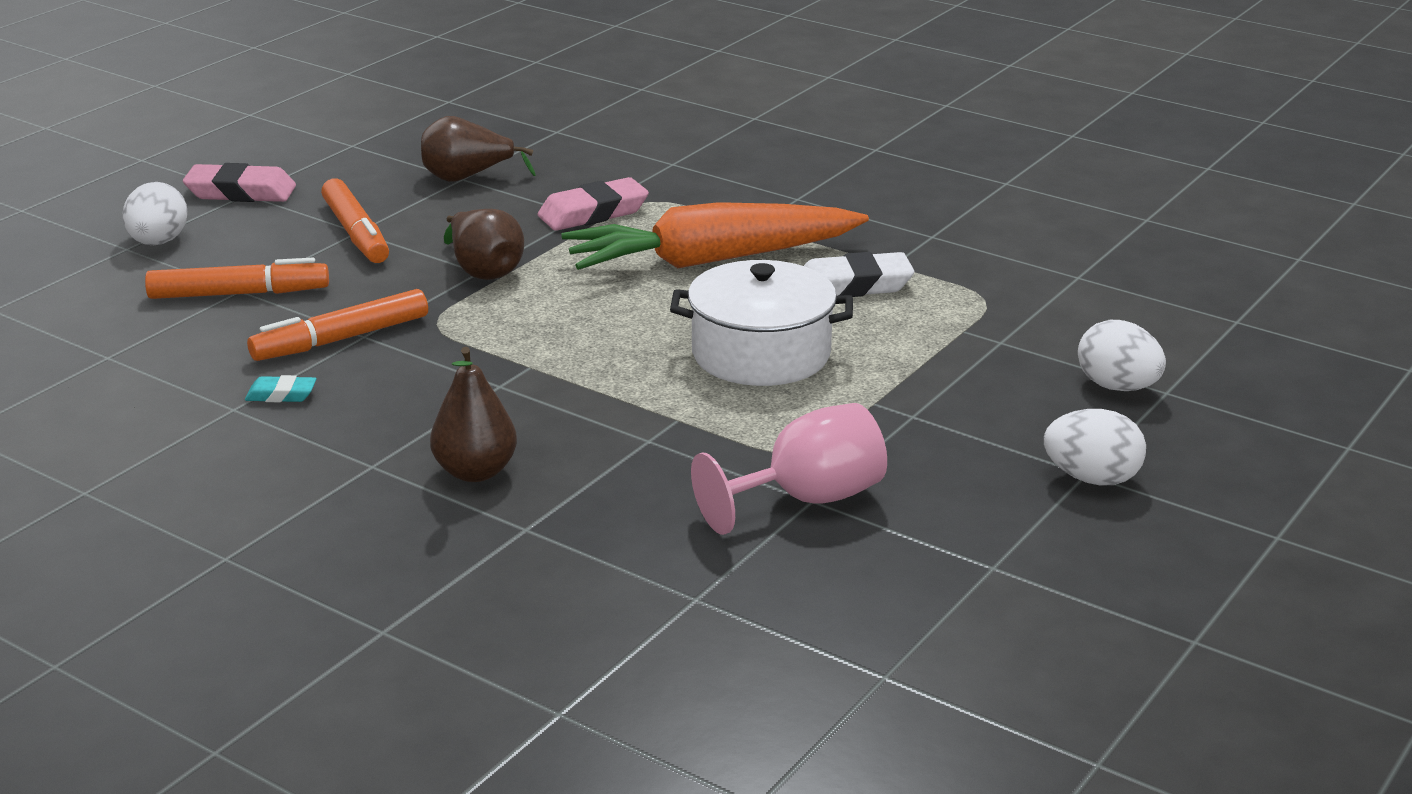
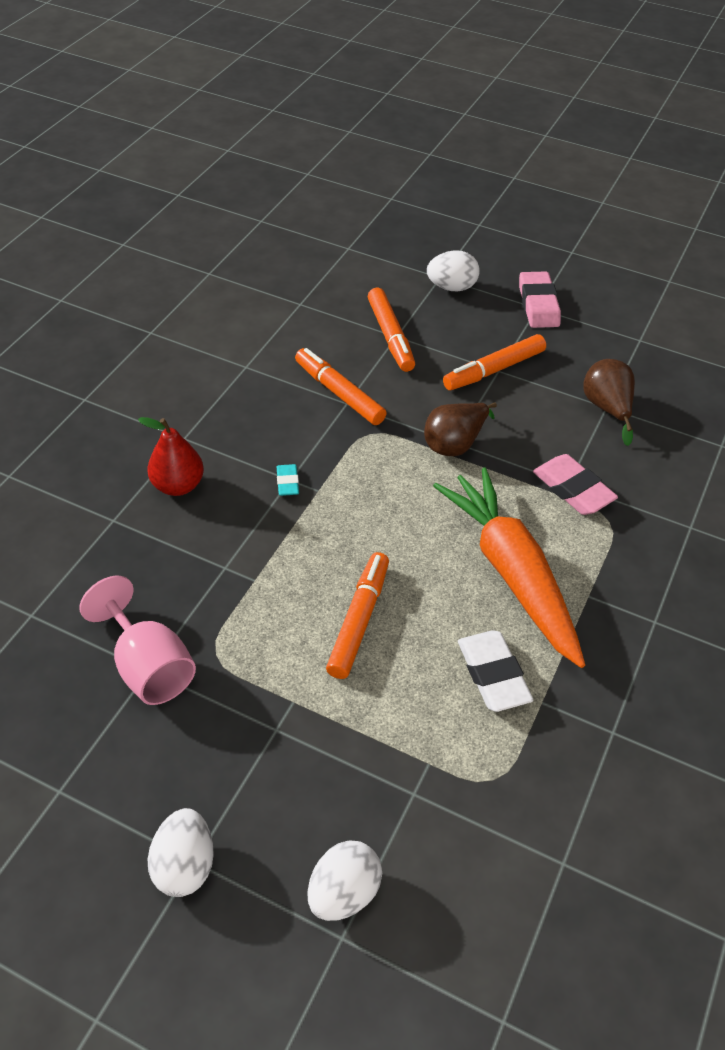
camera: 80 degrees right, 20 degrees up
(281, 395) = (264, 382): turquoise eraser -> turquoise eraser (287, 483)
(475, 472) = (178, 485): brown pear -> red pear
(761, 354) = (359, 620): white pot -> orange marker

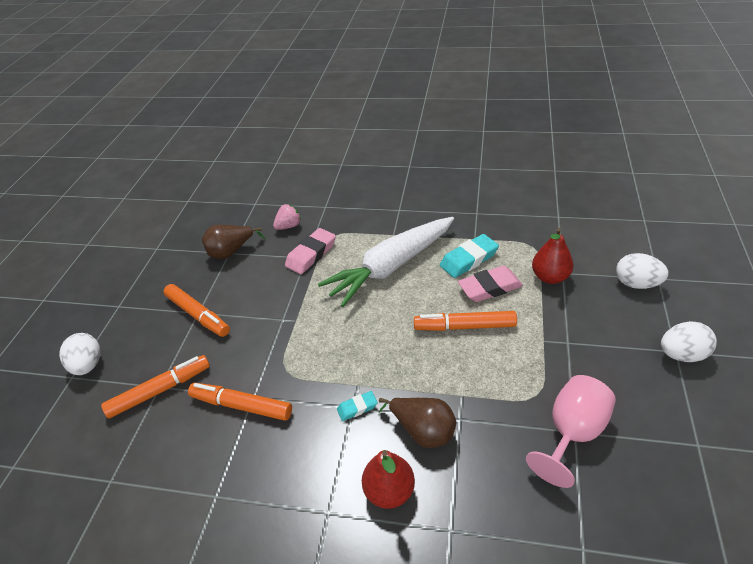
camera: 100 degrees left, 5 degrees down
(339, 393) = (241, 405): orange marker -> orange marker turned 75 degrees clockwise
(410, 769) = (550, 277): none -> red pear
(455, 444) = (284, 318): brown pear -> brown pear (423, 431)
(493, 674) = (469, 259): white eraser -> turquoise eraser
(511, 572) = (391, 267): orange carrot -> white carrot
(538, 305) = (115, 306): pink eraser -> pink eraser (490, 287)
(649, 475) = (289, 226): none -> pink strawberry

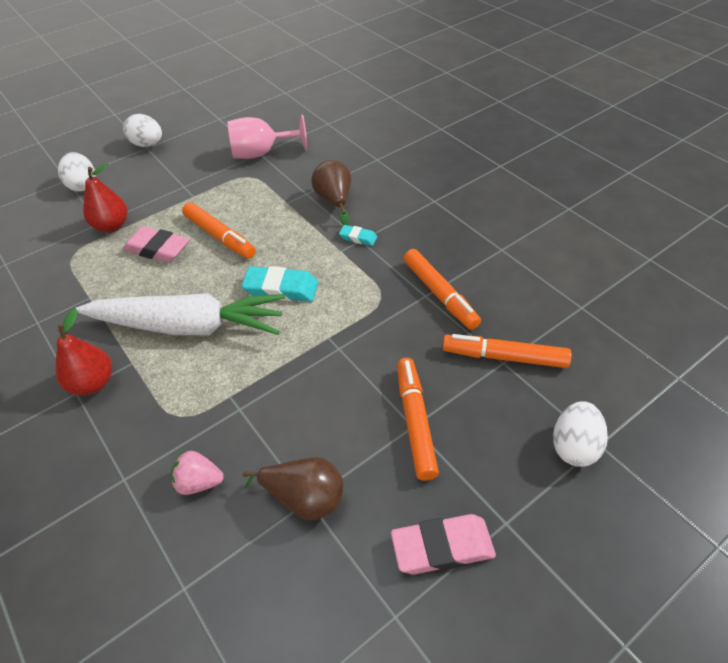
camera: 140 degrees left, 5 degrees up
(311, 254) = (230, 408): pink eraser -> pink eraser (442, 547)
(389, 491) = (389, 189): red pear -> red pear (93, 383)
(469, 259) = (127, 282): turquoise eraser -> turquoise eraser (281, 288)

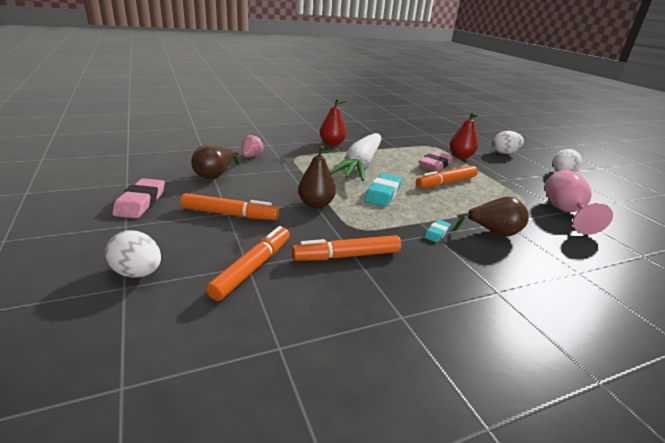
camera: 100 degrees right, 20 degrees down
(343, 344) = (316, 204): none -> brown pear

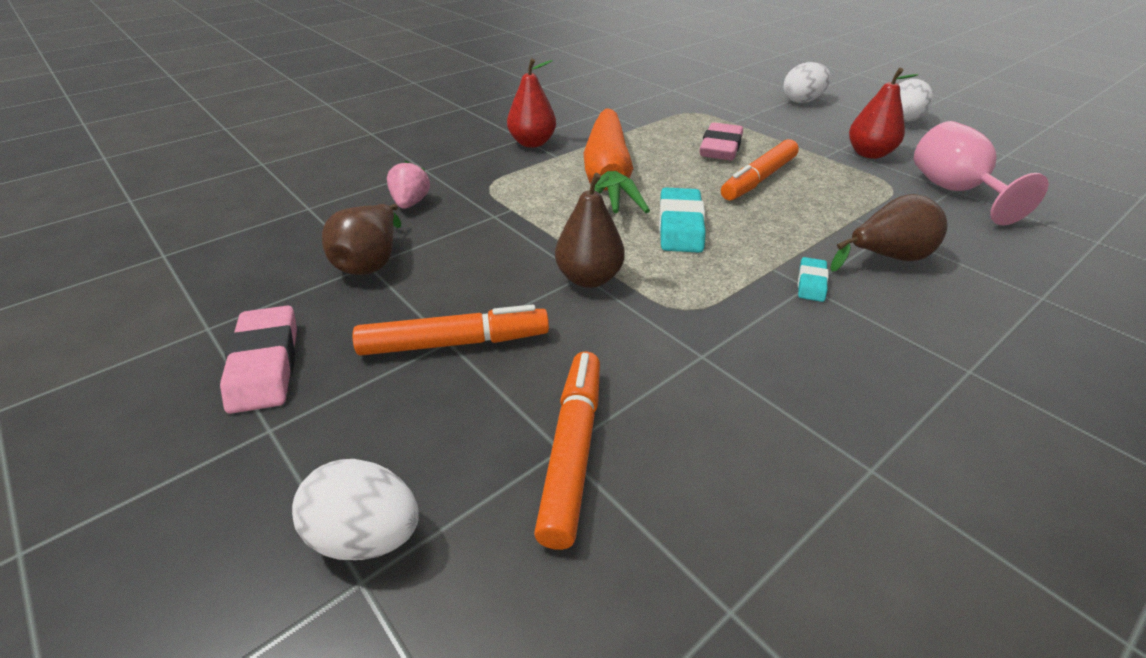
camera: 15 degrees left, 10 degrees up
(347, 256) = (709, 372): orange marker -> none
(360, 165) = (608, 177): white carrot -> orange carrot
(460, 156) = (746, 122): red pear -> red pear (869, 154)

